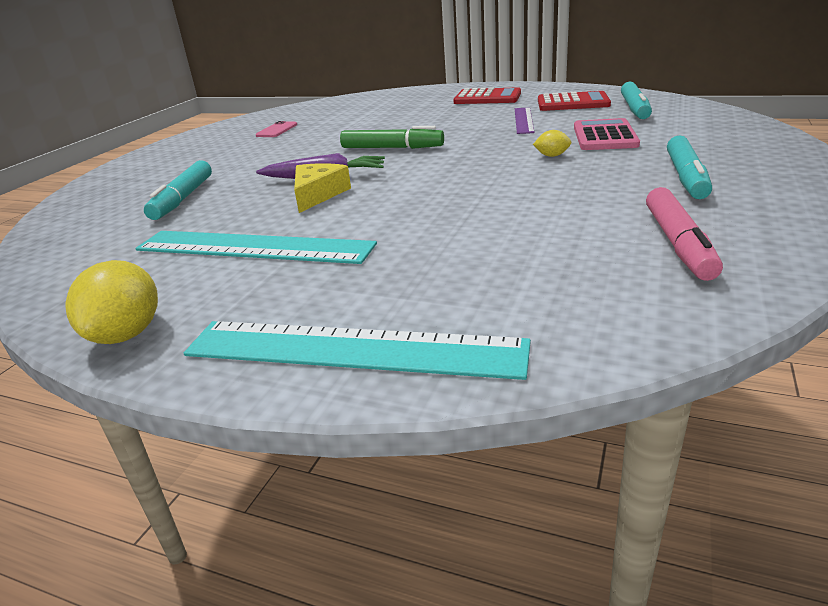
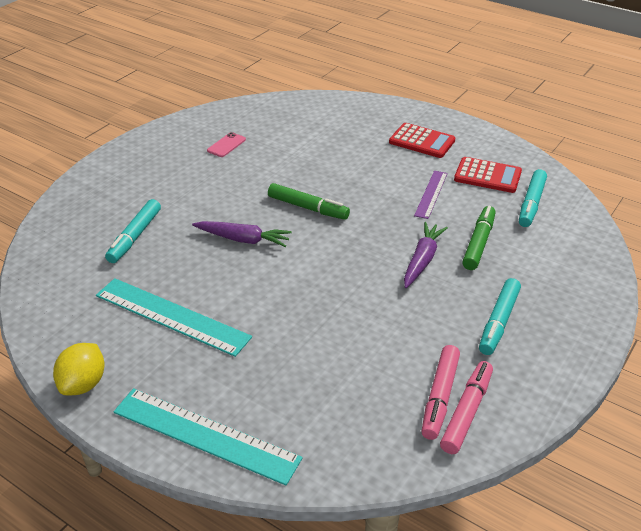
camera: 10 degrees right, 10 degrees up
(317, 195) = (231, 262): yellow cheese -> none
(552, 156) = (422, 260): yellow lemon -> purple carrot
(604, 136) = (478, 243): pink calculator -> green marker
(729, 249) = (466, 412): none -> pink marker

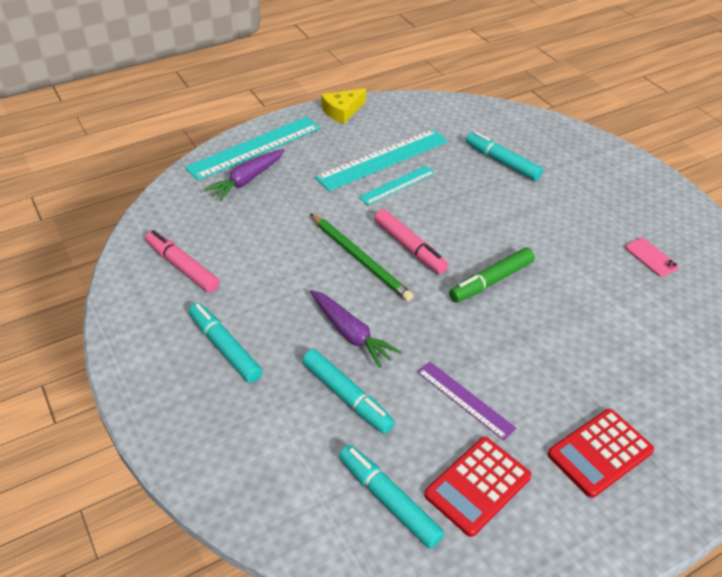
camera: 115 degrees right, 5 degrees up
(83, 384) = (342, 111): yellow lemon -> yellow cheese
(212, 292) = (397, 185): none -> turquoise ruler
(243, 239) = (461, 221): purple carrot -> purple carrot (247, 180)
(336, 282) = (360, 259): none -> green pencil
(466, 412) = (155, 275): pink marker -> pink marker (409, 247)
(478, 243) = (347, 396): green marker -> turquoise marker

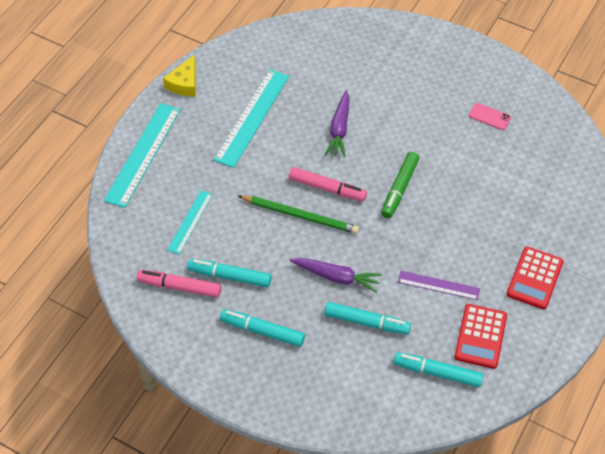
camera: 30 degrees left, 10 degrees up
(247, 180) = (163, 188): purple carrot -> purple carrot (339, 129)
(397, 185) = (280, 137): turquoise ruler -> turquoise ruler (190, 222)
(502, 162) = (341, 78): turquoise marker -> turquoise marker (229, 276)

